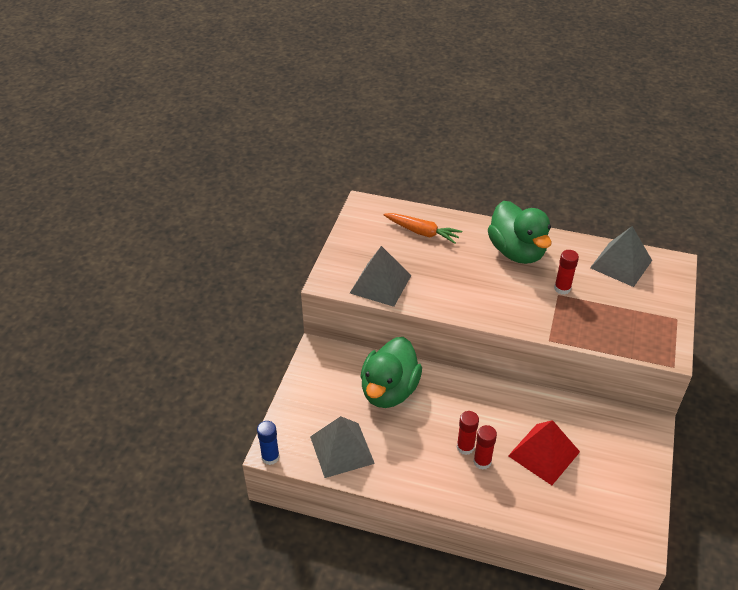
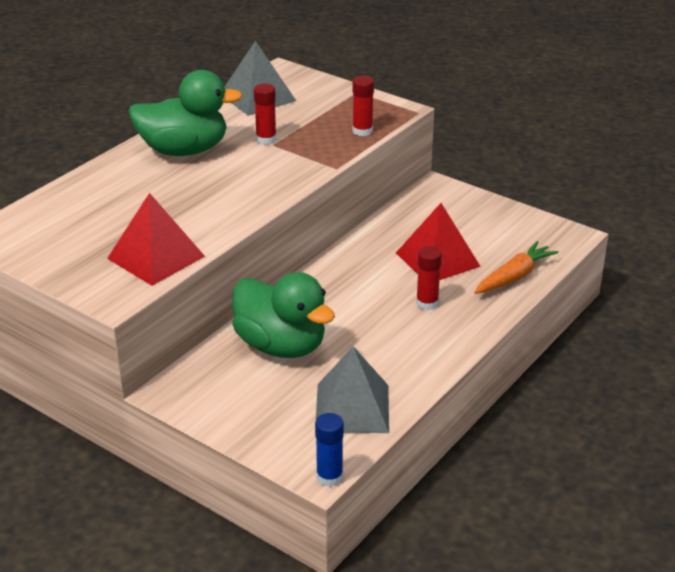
camera: 70 degrees left, 10 degrees down
(380, 284) = (156, 257): grey pyramid -> red pyramid
(422, 232) = (89, 204): orange carrot -> orange carrot (514, 277)
(465, 447) = (400, 309): red glue stick -> red glue stick (362, 131)

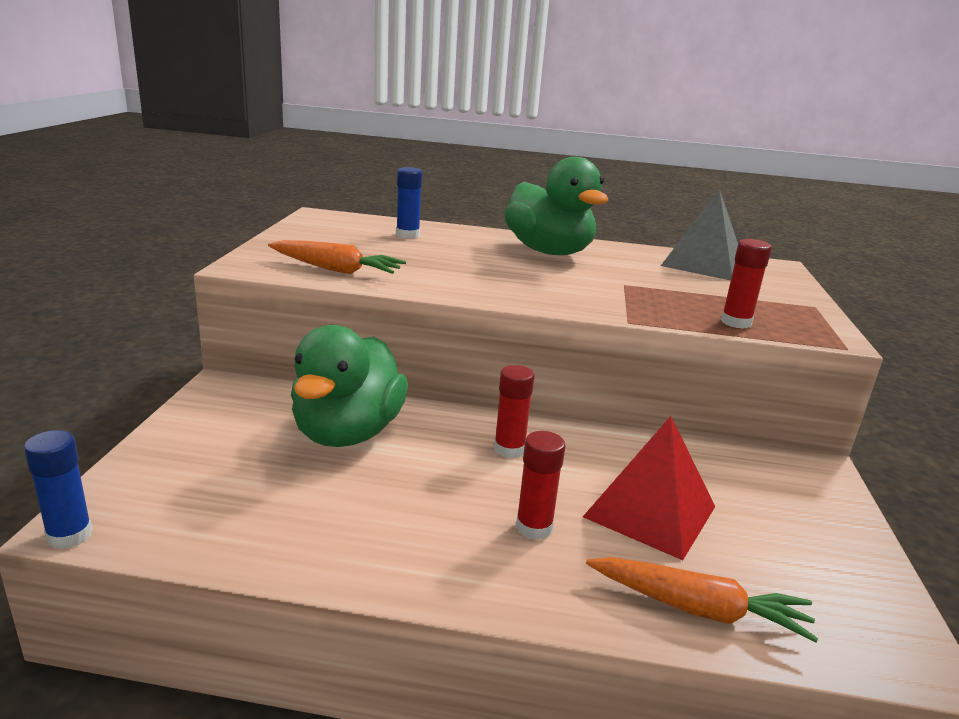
camera: 60 degrees right, 10 degrees down
(89, 203) = (408, 235): none -> blue glue stick
(156, 257) = (336, 270): red pyramid -> orange carrot
(266, 139) = (628, 279): red glue stick -> red glue stick (509, 449)
(352, 408) = (238, 518): grey pyramid -> none

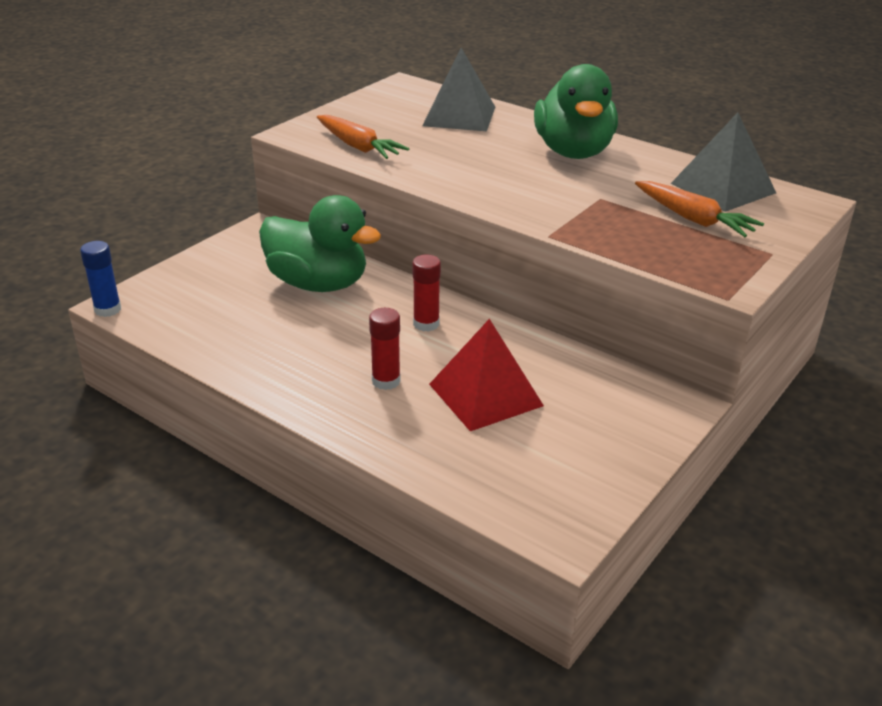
camera: 30 degrees right, 10 degrees up
(347, 433) = (318, 284): green duck -> green duck turned 105 degrees counterclockwise
(408, 235) = (459, 116): blue glue stick -> grey pyramid
(698, 609) = (443, 461): orange carrot -> orange carrot (693, 219)
(736, 322) = (653, 254): red glue stick -> none

